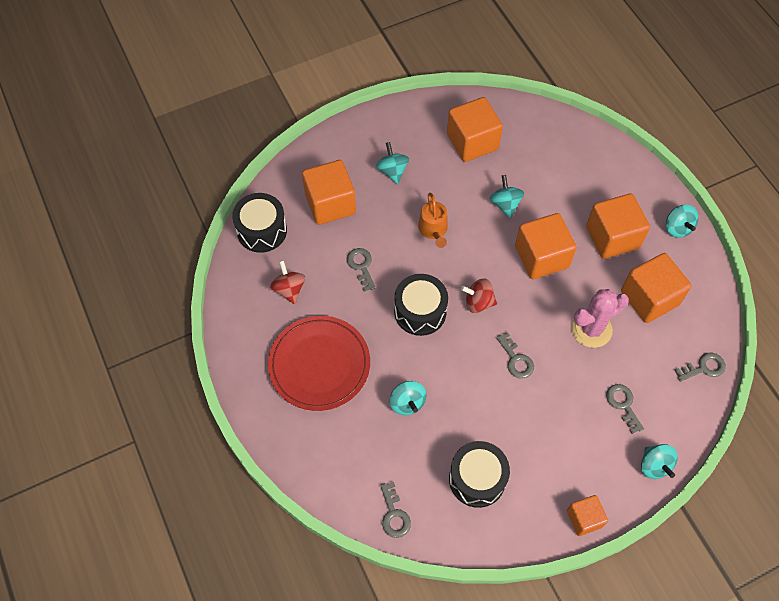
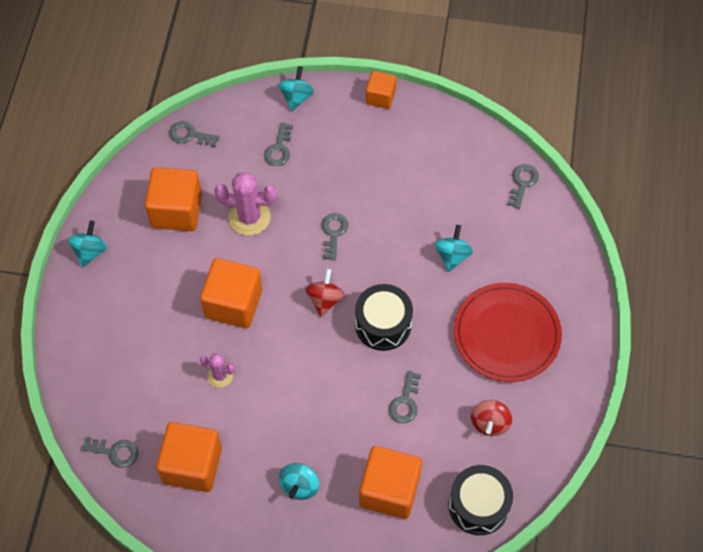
camera: 145 degrees left, 0 degrees up
(433, 230) = (309, 394): orange watering can -> none
(477, 479) = (439, 168): black drum -> none
(478, 302) = (325, 300): red spinning top -> red spinning top turned 120 degrees counterclockwise
(505, 204) = (220, 375): turquoise spinning top -> pink cactus
(528, 120) = (115, 452): none -> grey key
(612, 237) = (154, 280): orange cube -> none

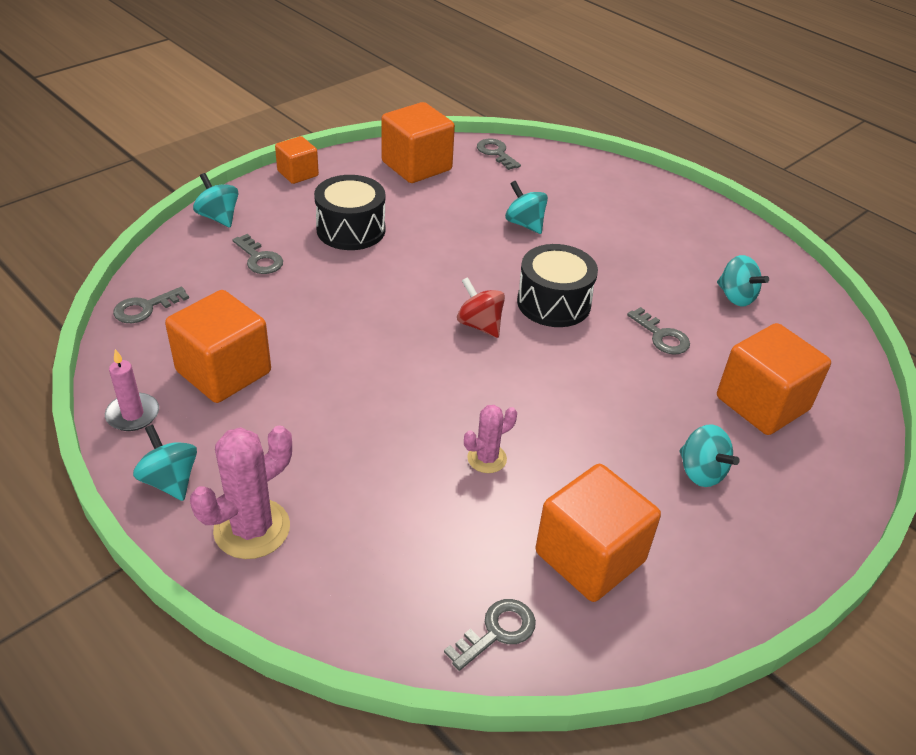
camera: 55 degrees left, 20 degrees down
(115, 199) = (133, 414): none -> pink candle
(233, 303) = (403, 394): orange cube -> orange cube (416, 166)
(249, 217) = (310, 322): pink cactus -> pink cactus (252, 529)
(333, 233) = (408, 277): grey key -> none
(478, 505) = (827, 352): black drum -> black drum (351, 230)
(489, 423) = (736, 297): red spinning top -> turquoise spinning top
(506, 334) = (645, 238): red plate -> none

